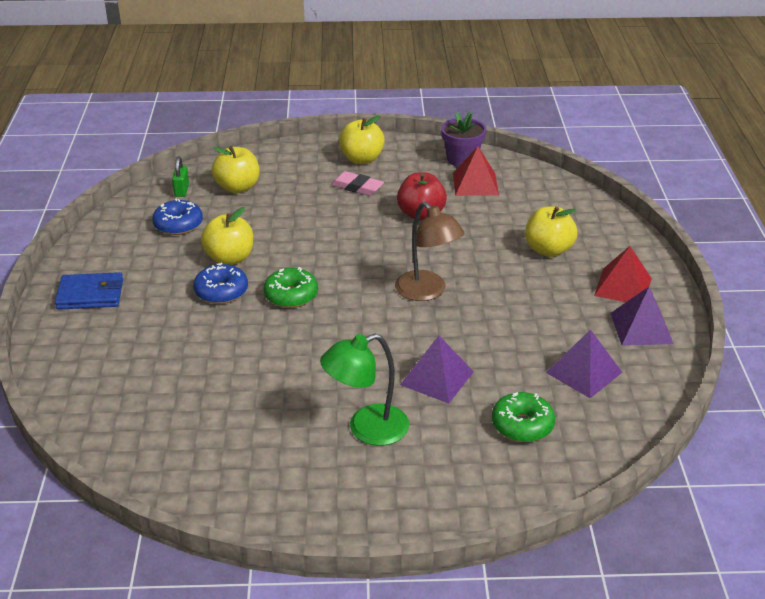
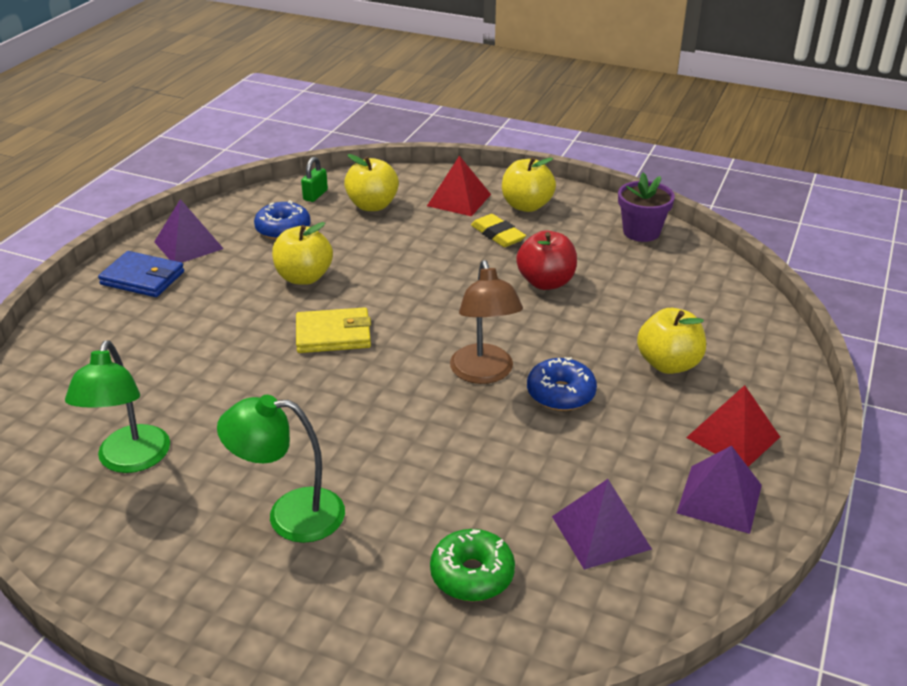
camera: 25 degrees right, 0 degrees up
(210, 432) = (130, 460): none -> green lamp
(221, 291) = (267, 310): blue donut -> blue donut (560, 393)
(291, 295) = (333, 335): green donut -> yellow wallet
(357, 187) = (497, 235): pink eraser -> yellow eraser
(437, 378) = (416, 480): purple pyramid -> purple pyramid (188, 245)
(475, 184) = (636, 263): red pyramid -> red pyramid (459, 200)

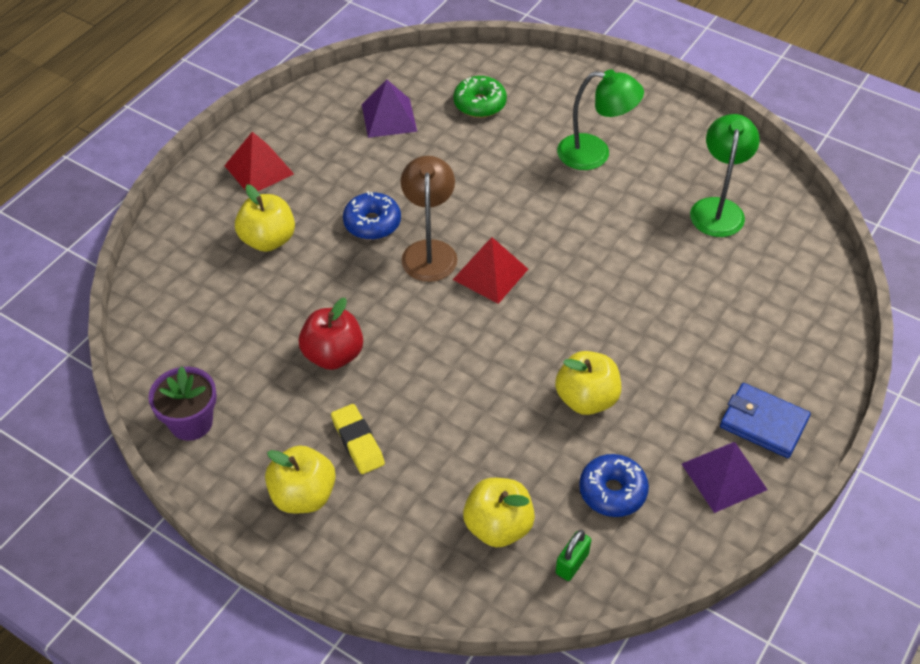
camera: 170 degrees left, 15 degrees up
(333, 335) = (558, 313): yellow wallet -> none
(459, 200) = (384, 522): red pyramid -> red pyramid (490, 274)
(719, 498) = (298, 128): purple pyramid -> none

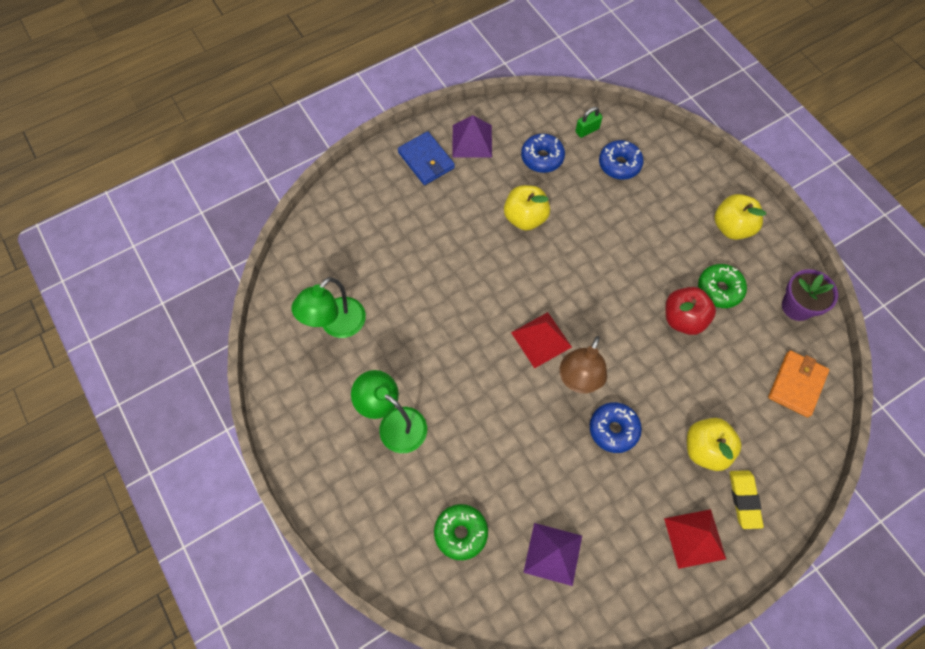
camera: 155 degrees left, 15 degrees up
(177, 334) = (797, 384): none -> orange wallet
(298, 406) = (719, 289): none -> green donut
(358, 442) = (686, 248): yellow eraser -> yellow eraser (744, 500)
(498, 526) = (619, 164): yellow apple -> blue donut

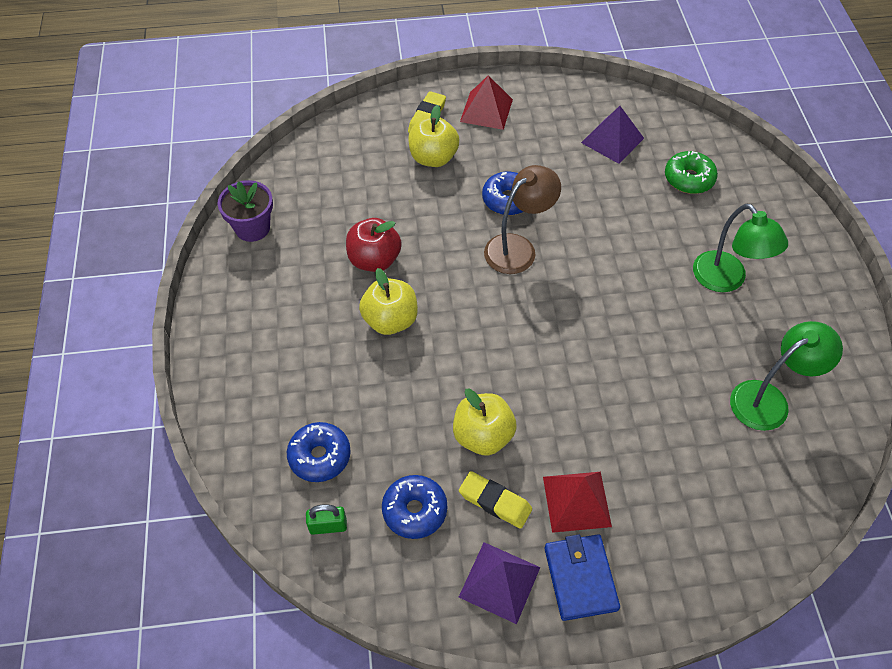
camera: 155 degrees left, 10 degrees down
(496, 181) = (495, 502): none -> yellow eraser
(541, 339) = (536, 297): red pyramid -> red pyramid (576, 501)
(719, 289) = (315, 272): green donut -> none
(732, 227) = (248, 326): yellow apple -> yellow apple (390, 320)
(797, 384) = (312, 171): orange wallet -> none

